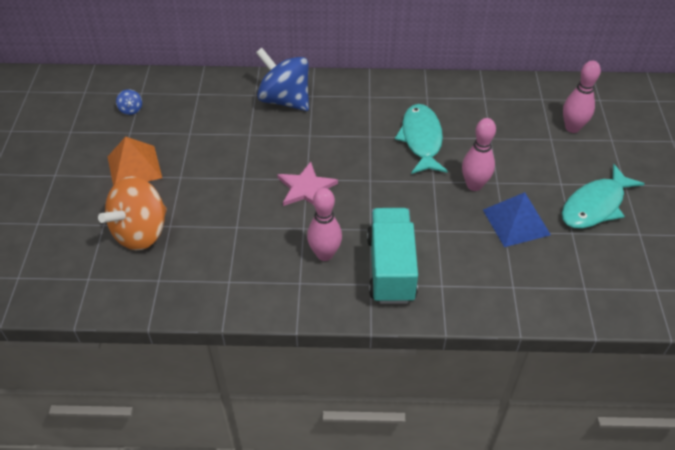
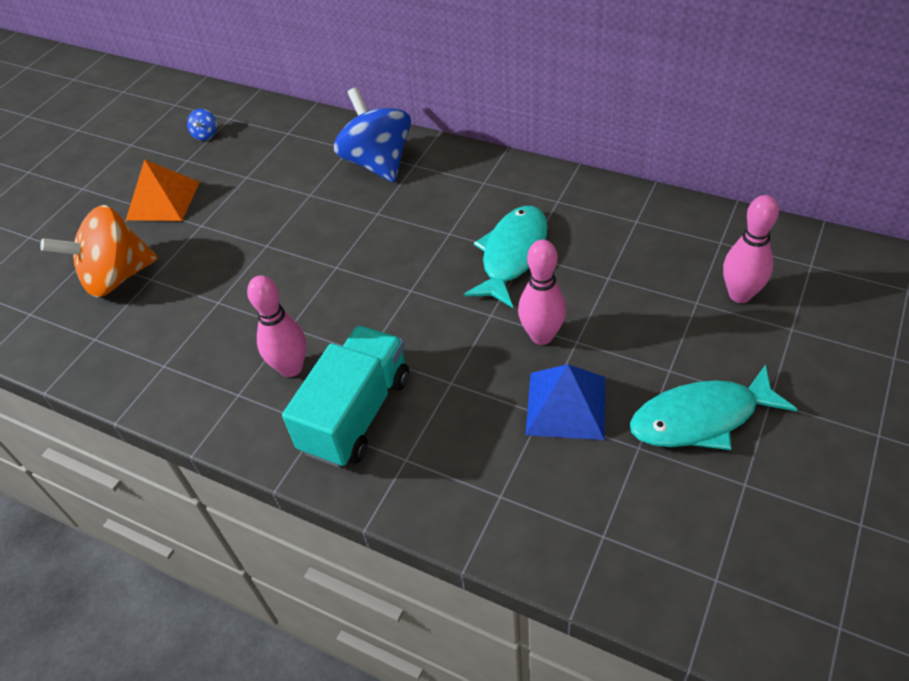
camera: 30 degrees right, 0 degrees up
(306, 188) = (327, 278): pink star -> none

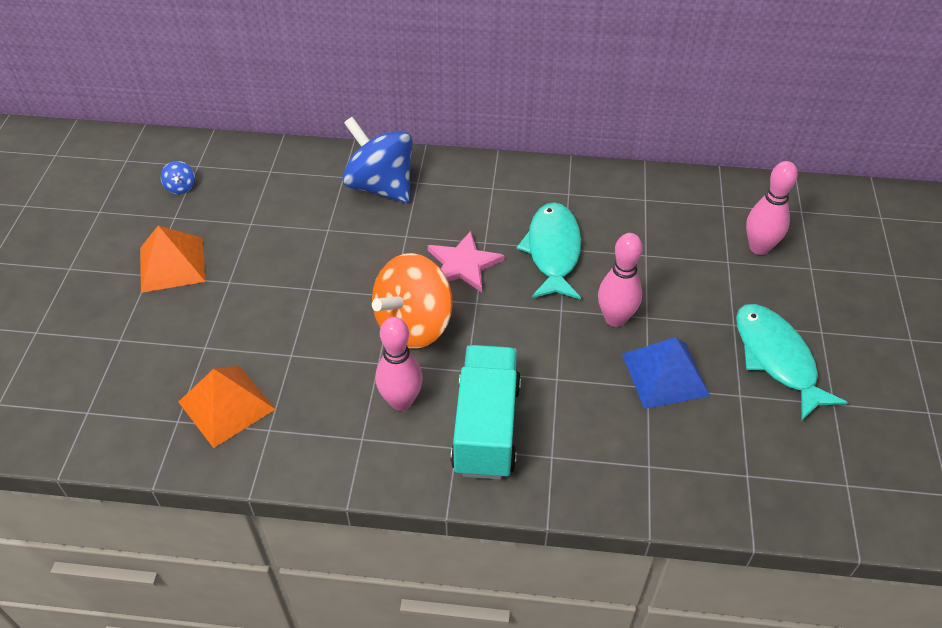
camera: 25 degrees left, 0 degrees up
(116, 277) = (166, 353): orange spinning top -> orange spinning top (414, 325)
(140, 334) = (226, 405): none -> orange pyramid
(417, 250) = (463, 264): none -> pink star
(701, 418) = (777, 358): turquoise fish -> turquoise fish turned 105 degrees clockwise

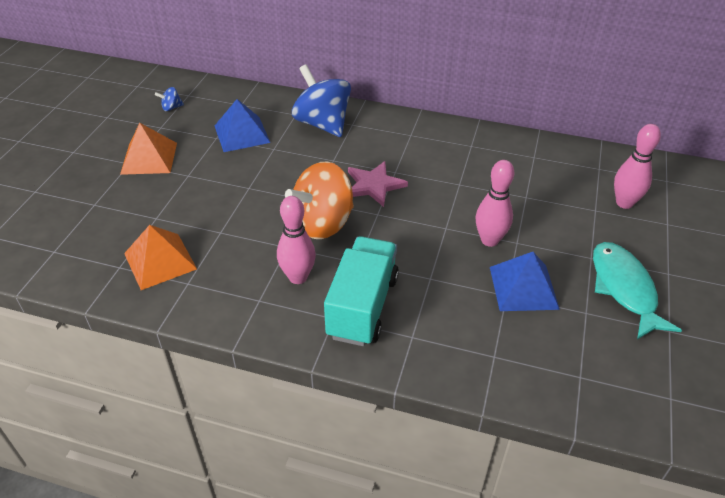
camera: 10 degrees right, 5 degrees down
(181, 187) = (171, 108): blue spinning top -> blue spinning top turned 75 degrees clockwise
(282, 214) = (241, 134): none -> blue pyramid
(553, 251) = (449, 185): turquoise fish -> none

